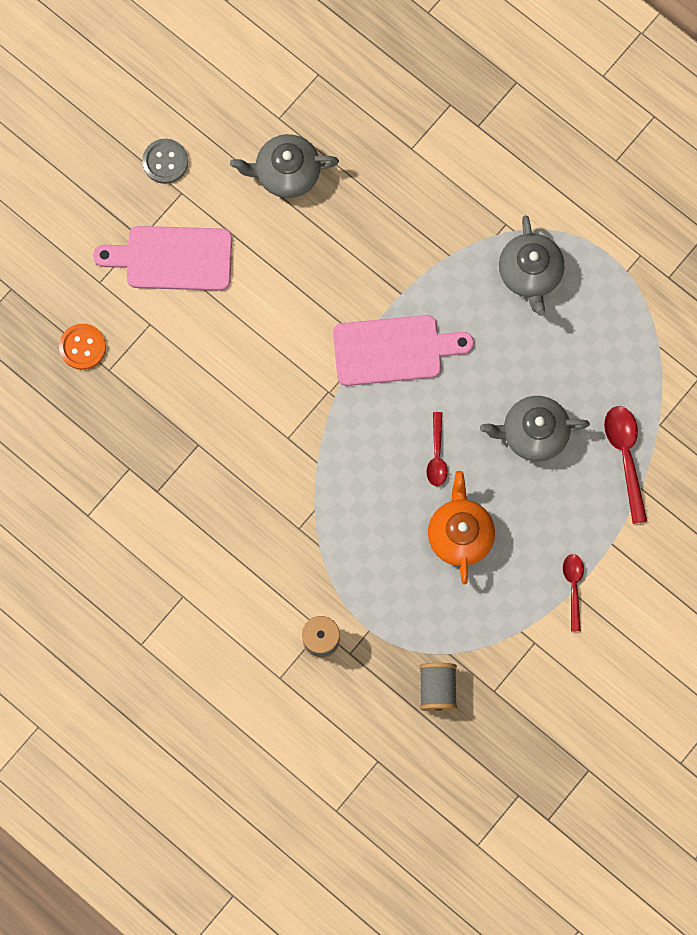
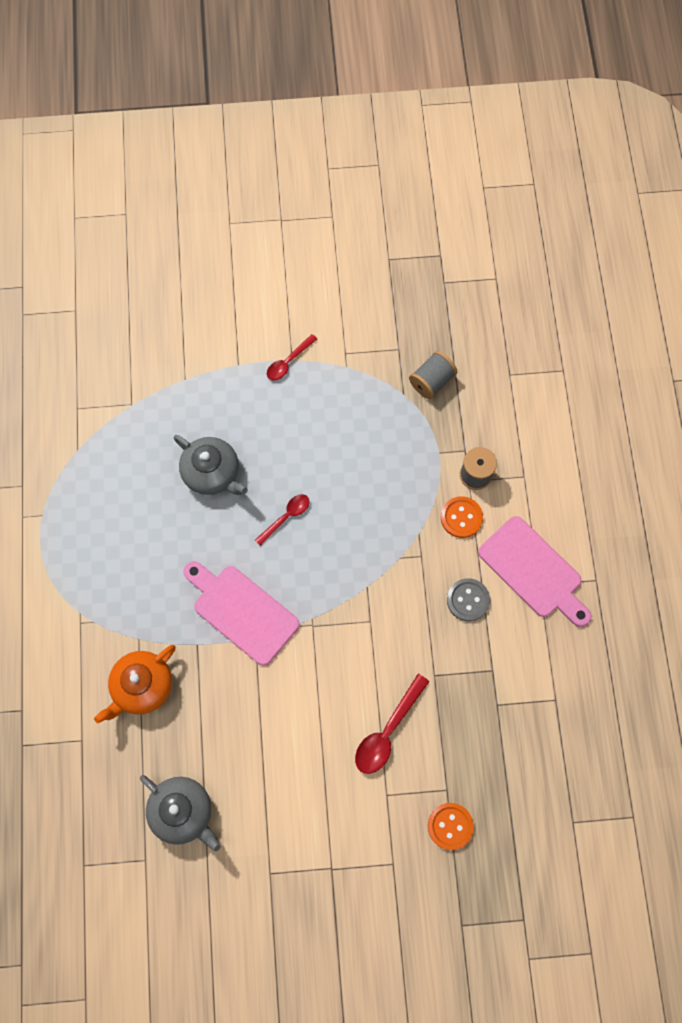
camera: 135 degrees left, 5 degrees down
(165, 162) = (258, 911): grey button -> grey button (468, 600)
(172, 258) = (324, 828): pink cutting board -> pink cutting board (533, 570)
(297, 591) = (461, 517): none -> orange button
(460, 534) = (323, 456): orange teapot -> orange teapot (142, 686)
(530, 273) = (102, 574): grey teapot -> none
(625, 457) = (173, 405): red spoon -> red spoon (387, 731)

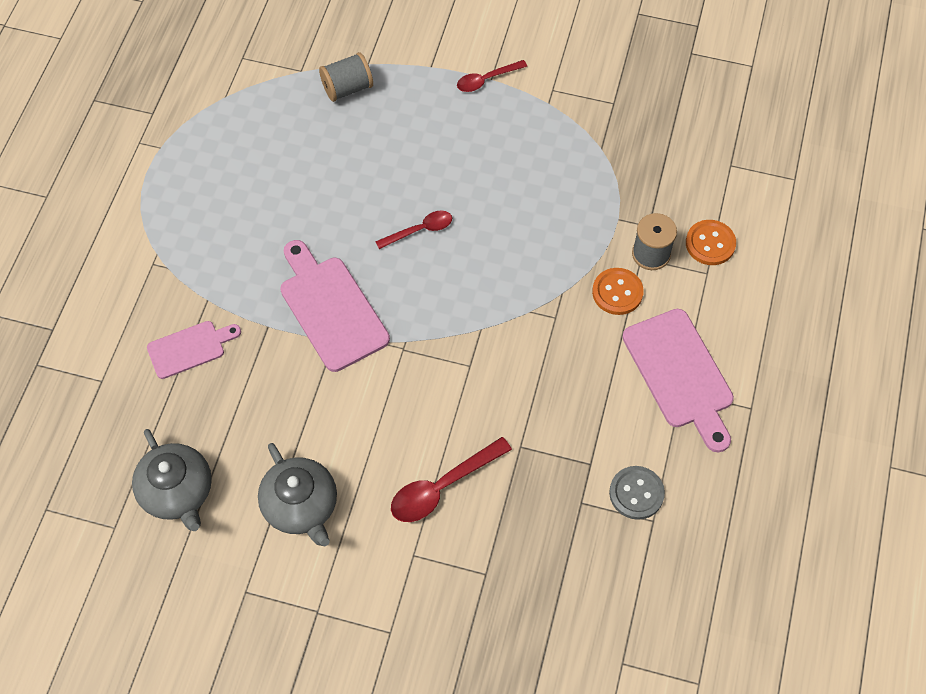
camera: 20 degrees right, 10 degrees down
(142, 686) = (190, 348): orange teapot -> pink cutting board
(212, 473) = (358, 162): grey teapot -> grey teapot (301, 506)
(431, 381) = (638, 145): grey spool -> grey spool (347, 88)
(450, 826) = (473, 614): orange button -> orange button (710, 243)
(468, 600) = (591, 380): grey button -> grey button (636, 493)

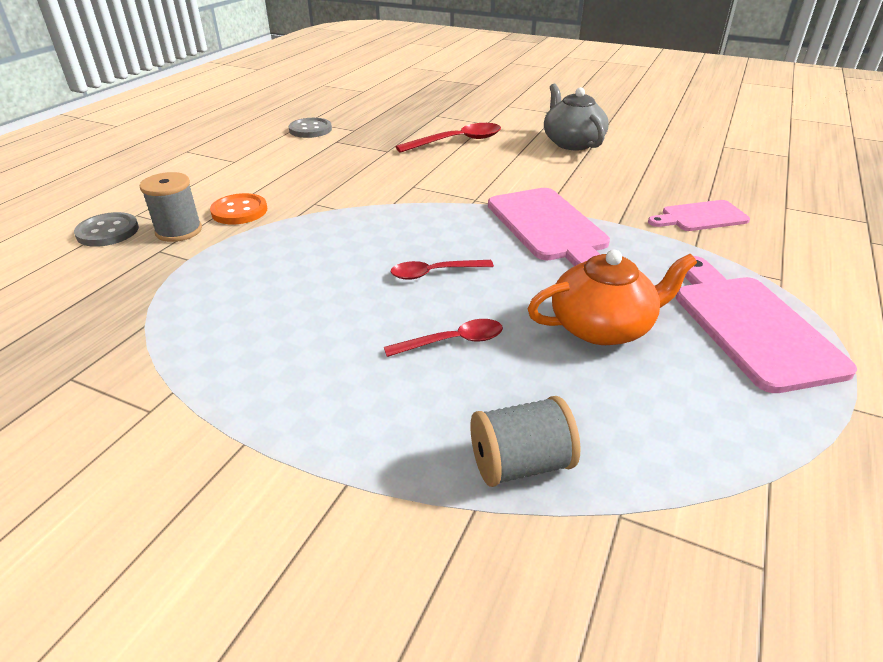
camera: 170 degrees left, 25 degrees down
(177, 492) = (677, 154): grey teapot -> none
(296, 191) = (602, 327): none -> orange teapot
(486, 80) = (252, 443): red spoon -> red spoon (453, 341)
(680, 374) = (226, 168): pink cutting board -> pink cutting board (750, 325)
(710, 243) = (108, 232): orange button -> grey button

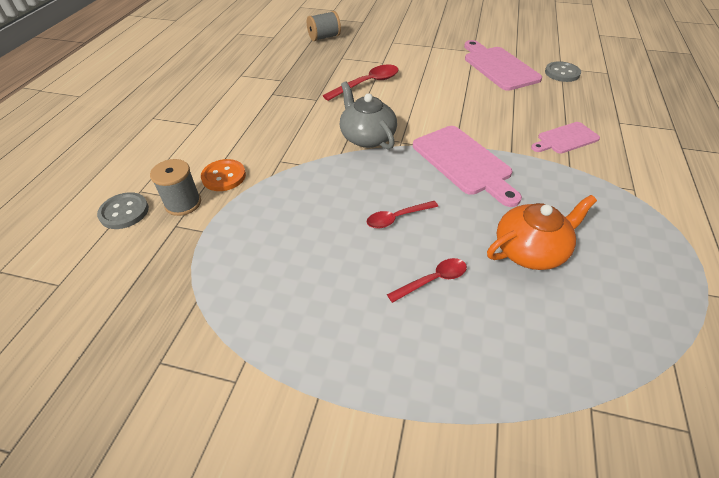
camera: 10 degrees left, 10 degrees up
(310, 130) = (247, 83): grey button -> grey button (562, 73)
(520, 464) = (515, 379): grey spool -> grey spool (324, 37)
(572, 143) = (453, 76): grey teapot -> grey teapot (367, 137)
(750, 325) = (626, 234): pink cutting board -> pink cutting board (498, 67)

